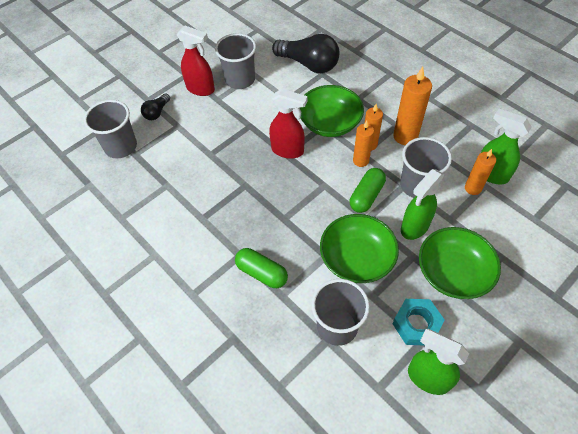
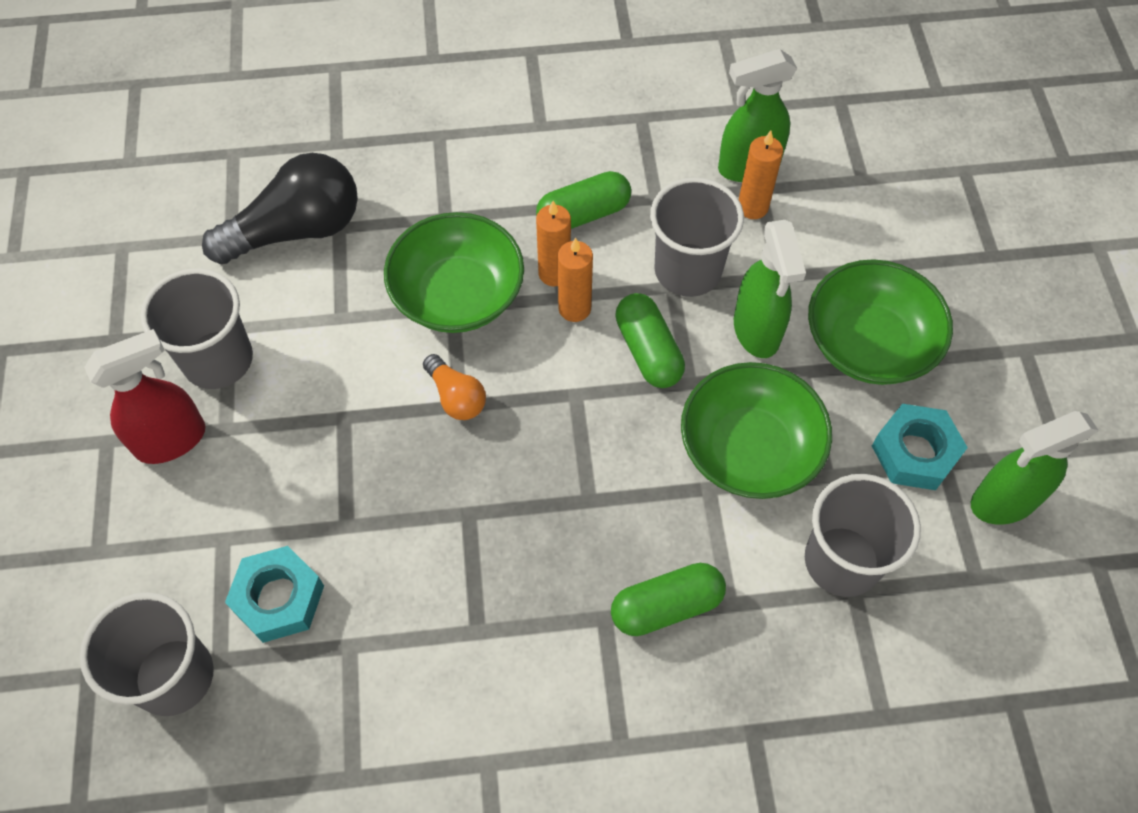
camera: 55 degrees left, 5 degrees up
(157, 112) = (151, 555): black light bulb -> none
(168, 154) = (278, 598): none -> turquoise nut
(288, 150) = (456, 397): red spray bottle -> orange light bulb
(405, 136) = (583, 214): orange candle -> green capsule

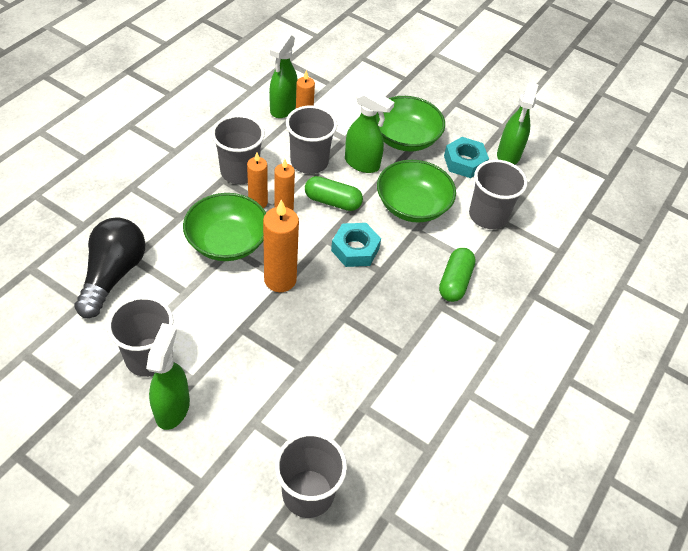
camera: 55 degrees left, 10 degrees down
(172, 440) = (172, 408): red spray bottle -> green spray bottle
(278, 598) = (311, 419): turquoise nut -> turquoise nut (355, 249)
(456, 397) = (280, 280): orange light bulb -> orange candle
(583, 214) = (240, 172): green capsule -> grey cup

